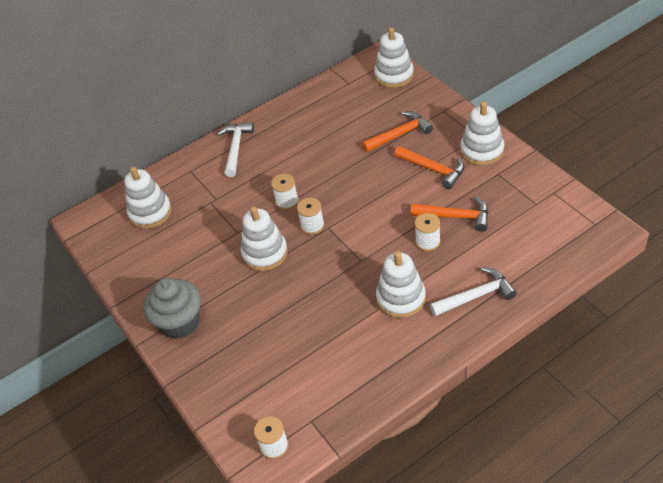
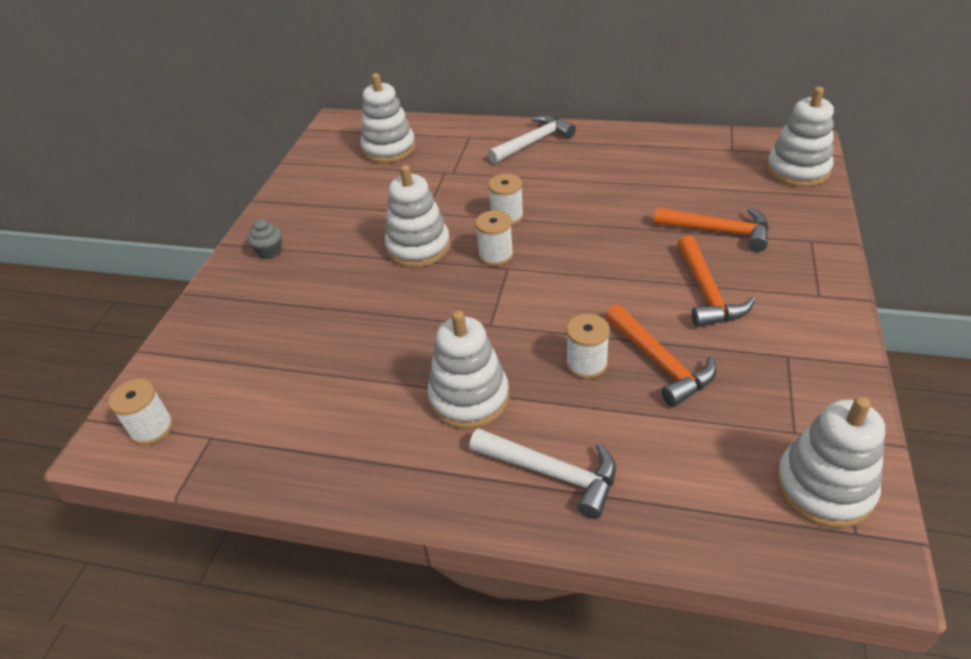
camera: 45 degrees right, 5 degrees down
(180, 322) = (270, 251): grey cupcake -> grey cupcake, size x0.46
(482, 150) = (802, 315): white stacking toy -> white stacking toy (824, 487)

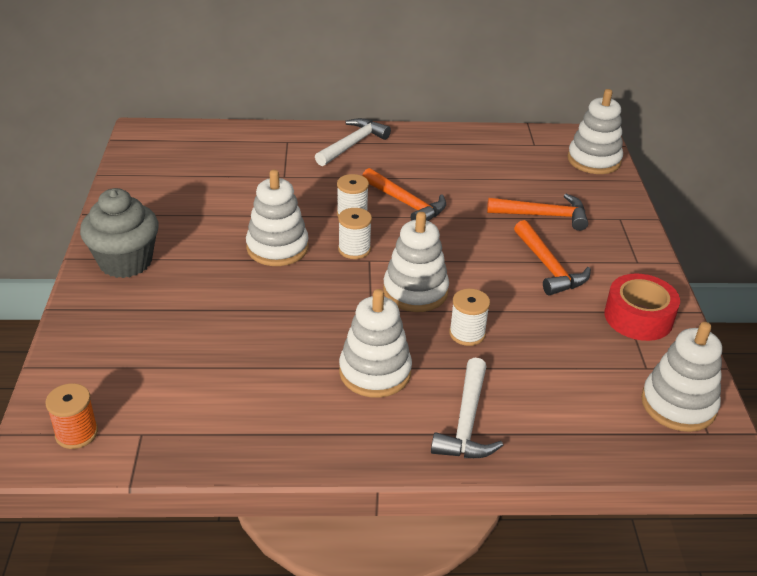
camera: 20 degrees left, 5 degrees down
(152, 428) = (76, 433): white spool -> orange spool
(270, 251) = (125, 262): grey cupcake -> grey cupcake, size x2.17
(389, 149) = (210, 156): white stacking toy -> white stacking toy (415, 291)
(551, 473) = (467, 422): white hammer -> white hammer turned 90 degrees clockwise
(660, 362) = (527, 326): orange hammer -> orange hammer (406, 203)
(801, 365) = (638, 317): none -> red tape

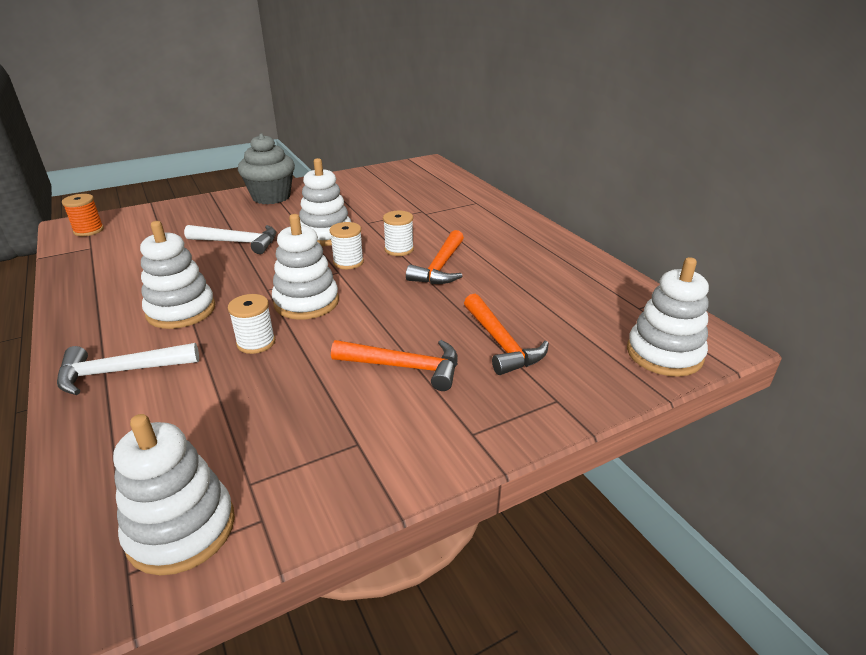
camera: 65 degrees right, 5 degrees down
(352, 144) = (505, 225): white hammer -> white hammer (238, 242)
(548, 267) = (404, 367): orange hammer -> orange hammer turned 120 degrees counterclockwise
(638, 317) = (350, 457): red tape -> none

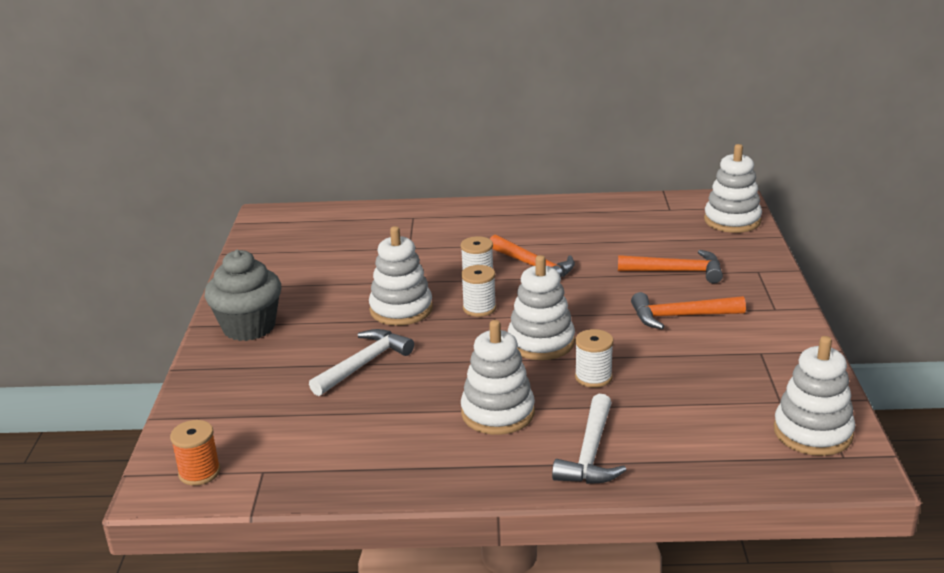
camera: 60 degrees left, 5 degrees down
(404, 367) = (680, 316): orange hammer -> orange hammer turned 135 degrees counterclockwise

